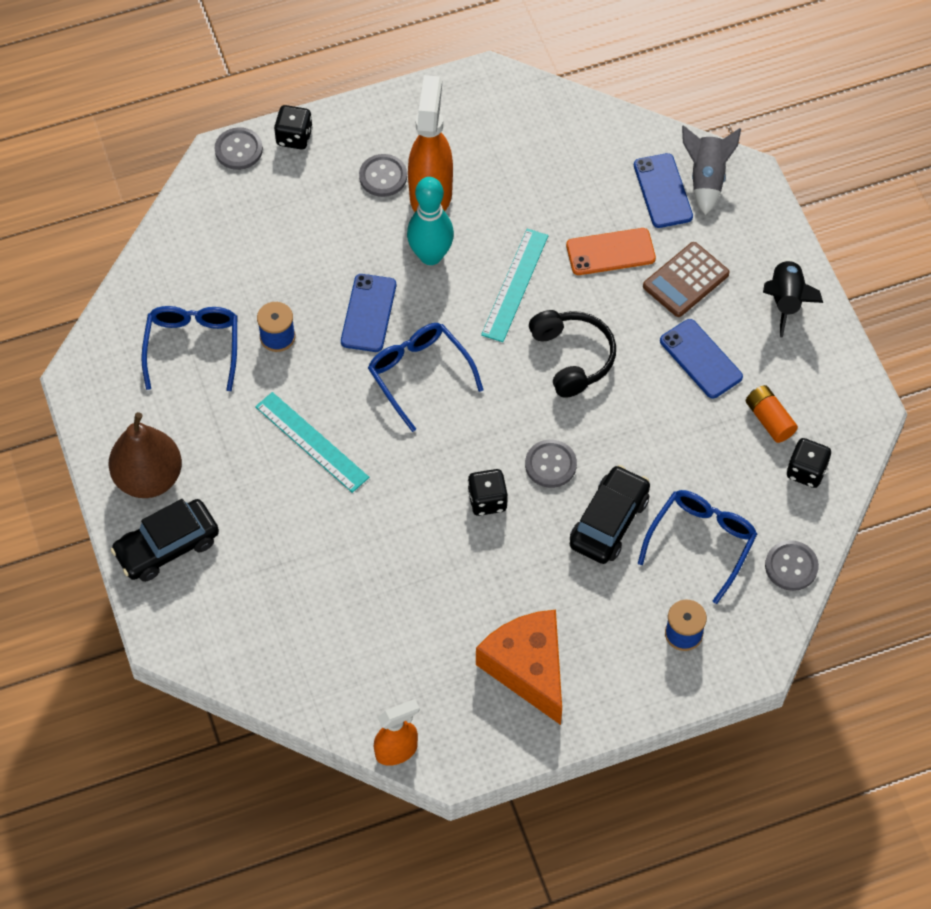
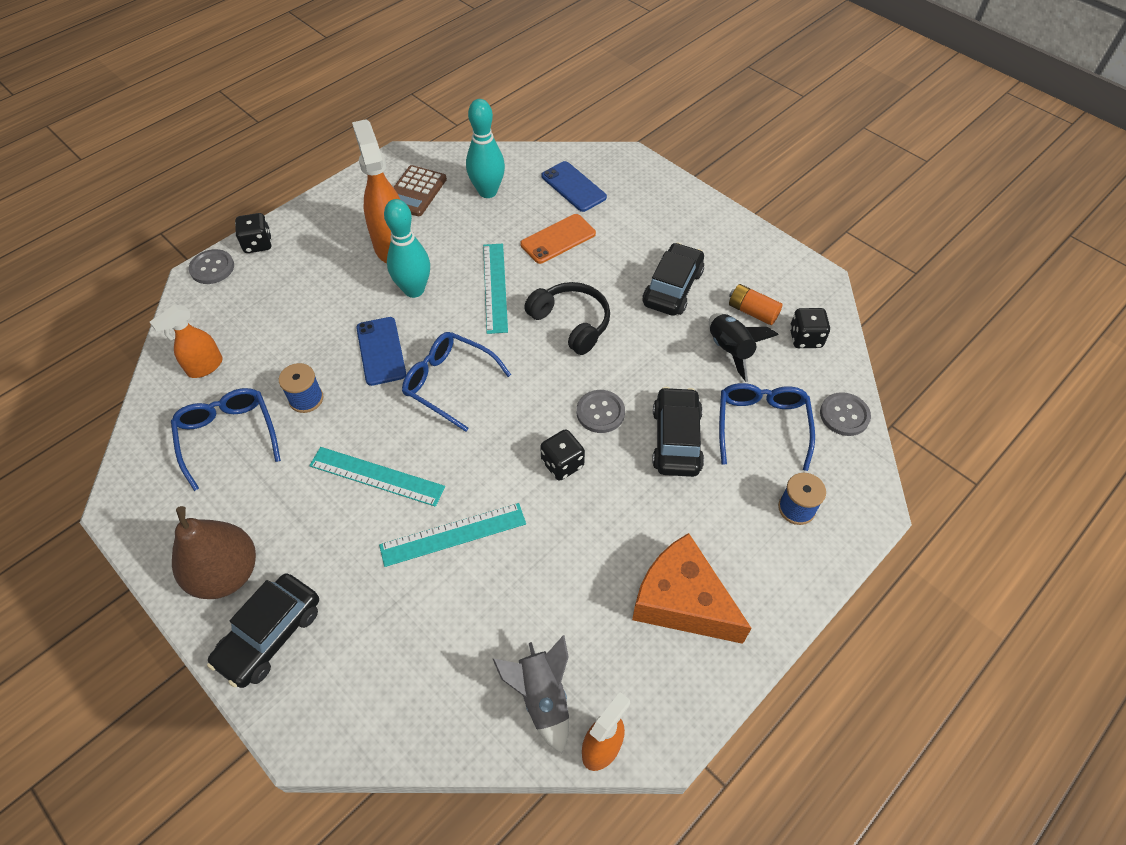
camera: 25 degrees left, 5 degrees down
(195, 264) = (205, 367): none -> orange spray bottle
(356, 525) = (453, 535): none -> turquoise ruler
(383, 176) = (346, 247): grey button -> none
(564, 161) = (487, 192): none -> turquoise bowling pin
(685, 280) = (627, 238): brown calculator -> brown calculator (415, 191)
(701, 359) = (672, 288): blue phone -> black car
(706, 179) = (601, 169): grey rocket -> grey rocket (542, 697)
(786, 300) = (709, 226): black rocket -> black rocket (730, 350)

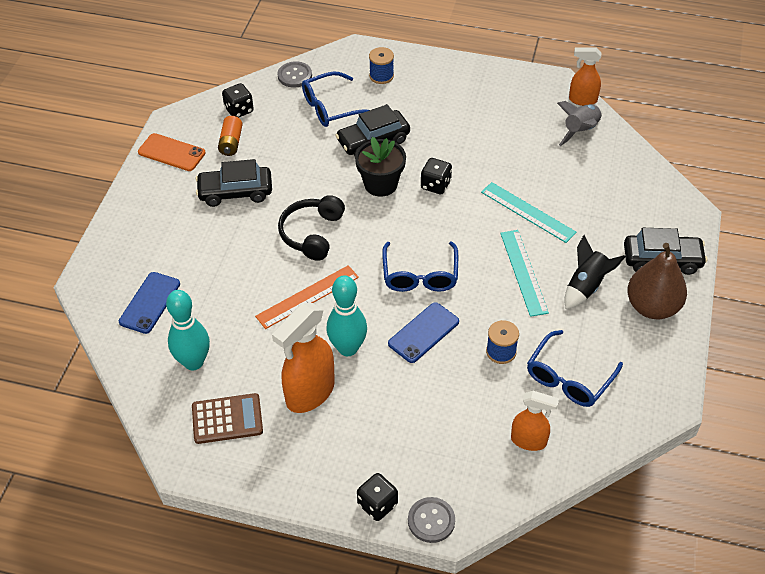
camera: 120 degrees left, 5 degrees down
(495, 287) = (307, 296): turquoise ruler -> orange ruler
(558, 239) = (225, 283): orange phone -> orange phone (171, 152)
(600, 412) = (380, 184): grey button -> black flower pot
(682, 601) = (480, 100): orange cheese -> none
(730, 350) = (277, 142): black rocket -> black rocket (586, 286)

